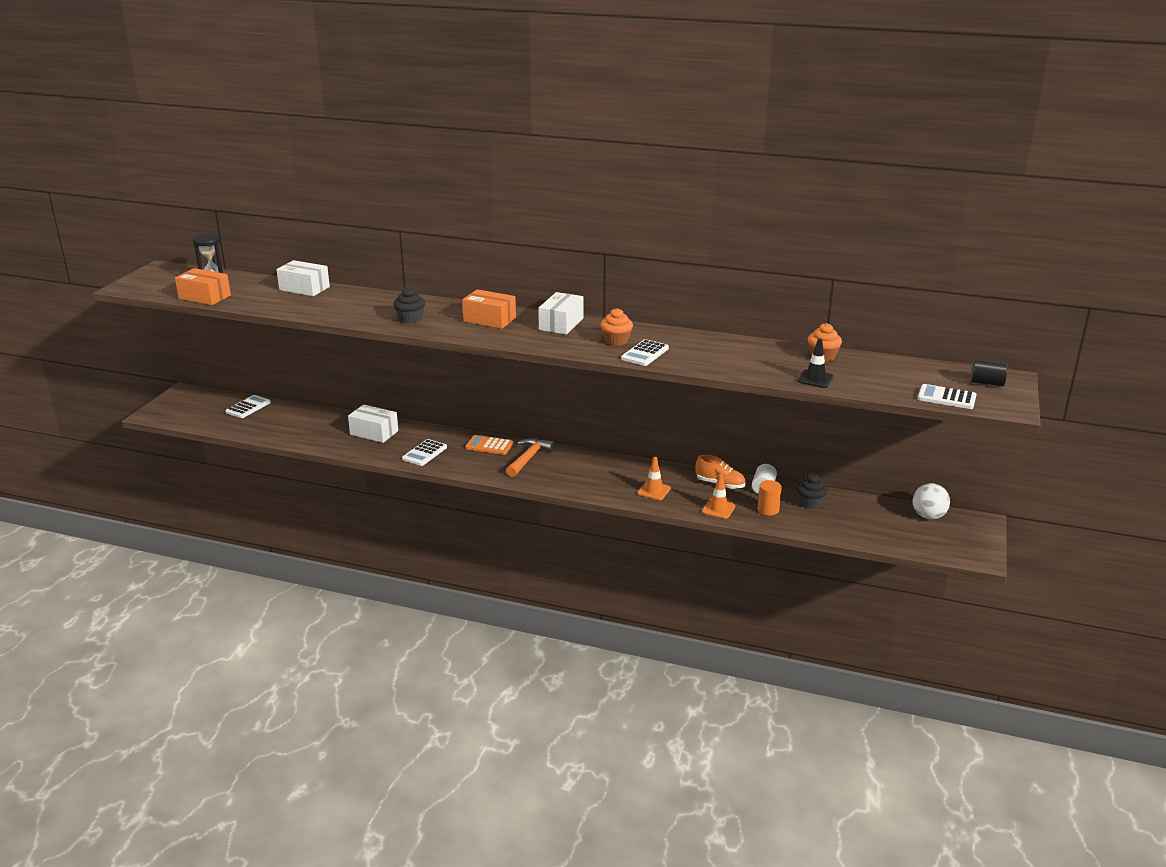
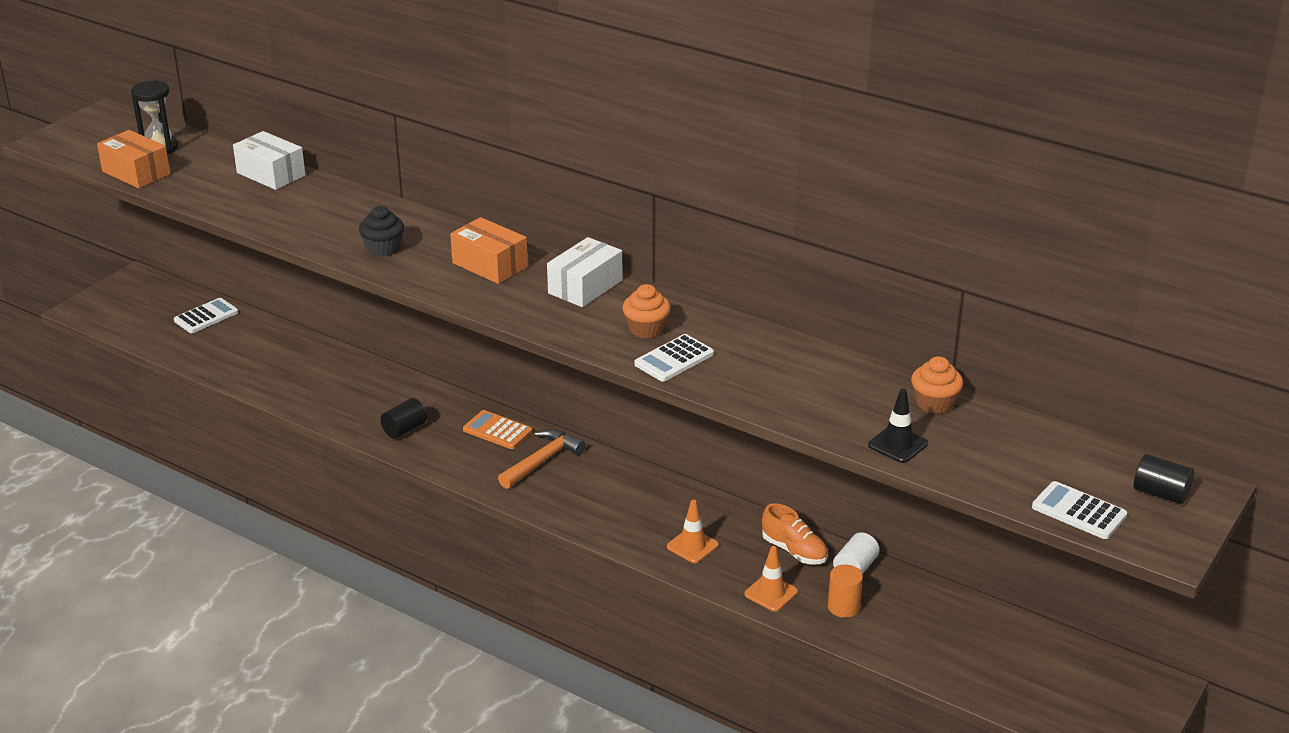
camera: 15 degrees right, 5 degrees up
(374, 433) = (352, 384): white box -> none
(424, 453) = (404, 429): white calculator -> black cylinder
(810, 503) = (912, 606): black cupcake -> none
(928, 516) = (1082, 661): white ball -> none

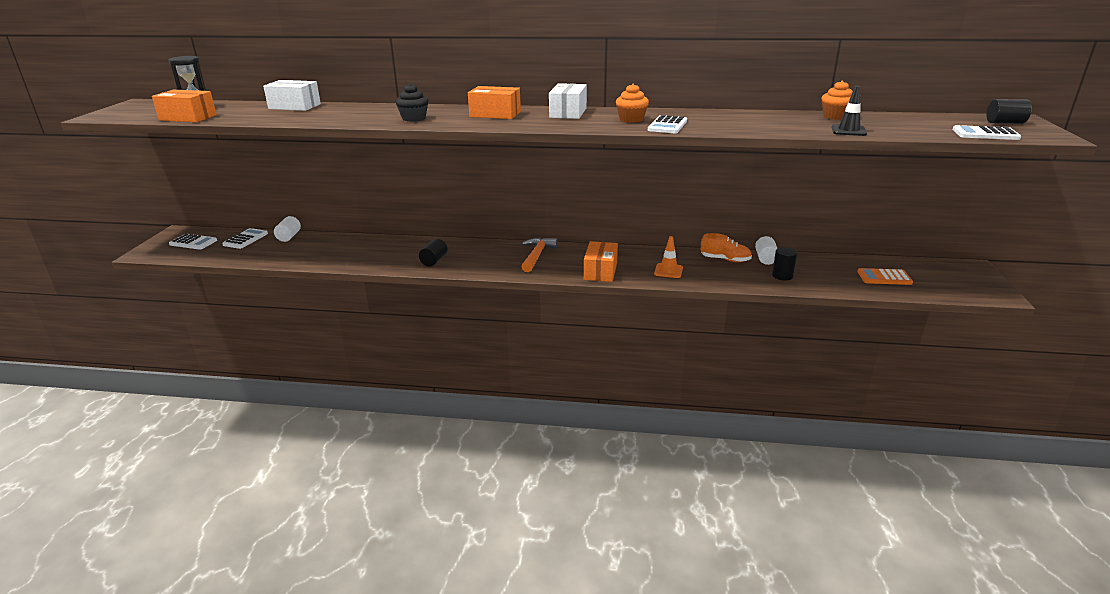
camera: 25 degrees left, 5 degrees down
(144, 305) = (193, 242): none -> white calculator
(259, 327) = (289, 237): none -> white cylinder
(497, 431) = (494, 249): orange calculator -> orange calculator (884, 277)
(600, 517) = (600, 271): none -> orange box
(771, 593) = (737, 280): orange traffic cone -> none
(843, 607) = (782, 276): orange cylinder -> black cylinder

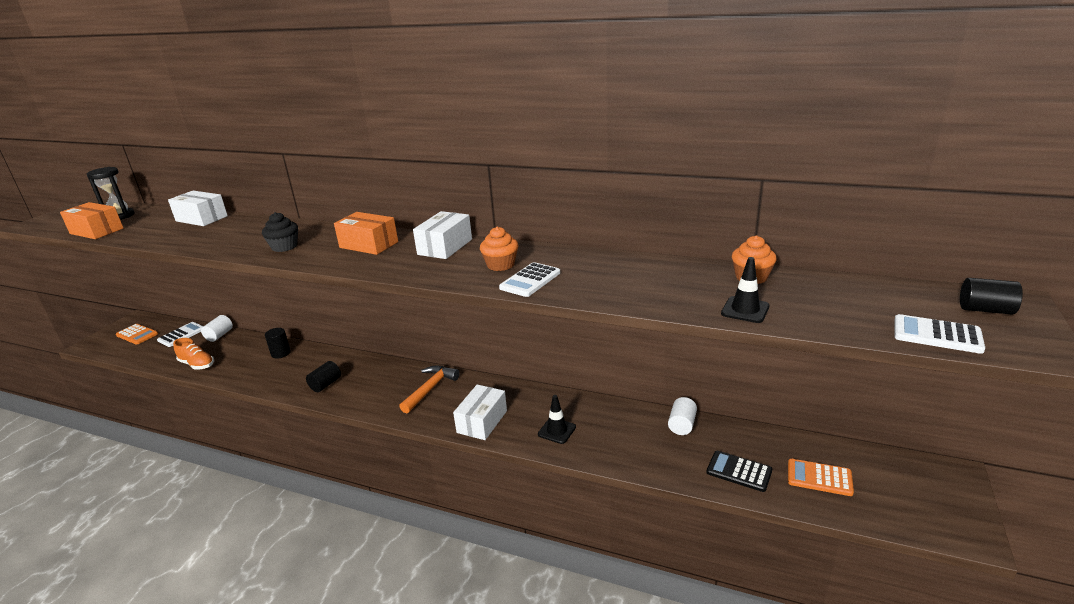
camera: 15 degrees right, 0 degrees up
(193, 242) = (137, 334): white calculator -> orange calculator
(600, 271) = (482, 421): orange box -> white box
(668, 271) = (557, 431): orange traffic cone -> black traffic cone
(725, 260) = (632, 420): orange shoe -> orange shoe (197, 364)
(782, 276) = (687, 457): black cylinder -> black cylinder (281, 353)
(825, 280) = (739, 471): none -> black calculator

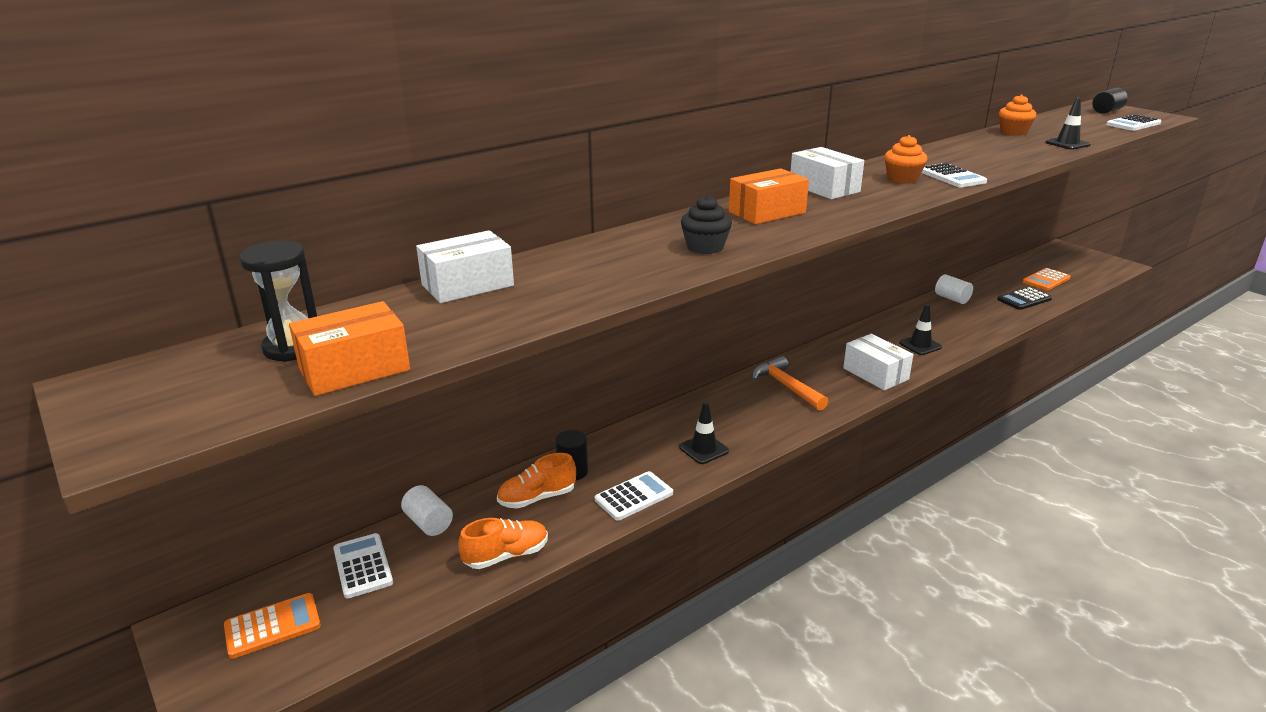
camera: 60 degrees left, 0 degrees up
(251, 353) = (537, 498): none -> orange shoe
(262, 380) = (634, 496): none -> white calculator
(325, 384) = (703, 449): black cylinder -> black traffic cone

